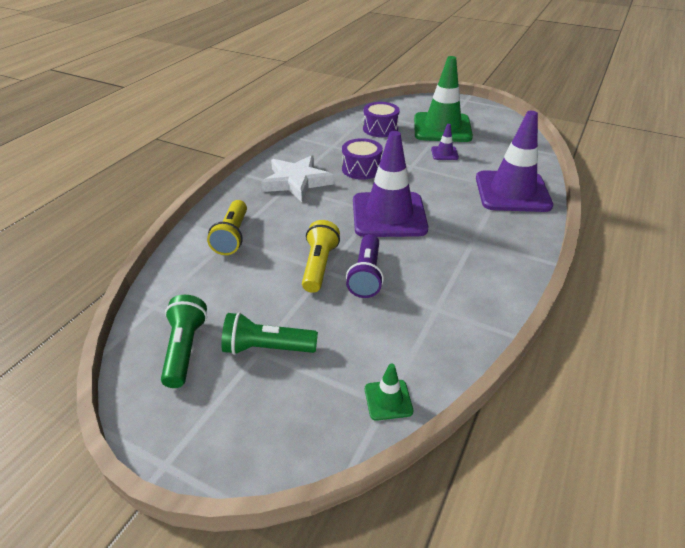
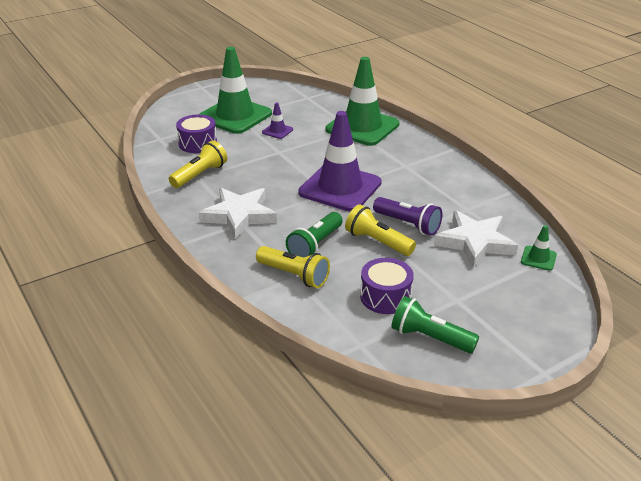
camera: 60 degrees left, 5 degrees down
(267, 348) = (456, 295): green flashlight -> green flashlight (315, 245)
(336, 146) = (200, 175): none -> yellow flashlight
(361, 169) = (256, 176): purple drum -> purple drum (385, 297)
(375, 334) = (475, 242): none -> white star
(512, 192) = (362, 127): purple traffic cone -> green traffic cone

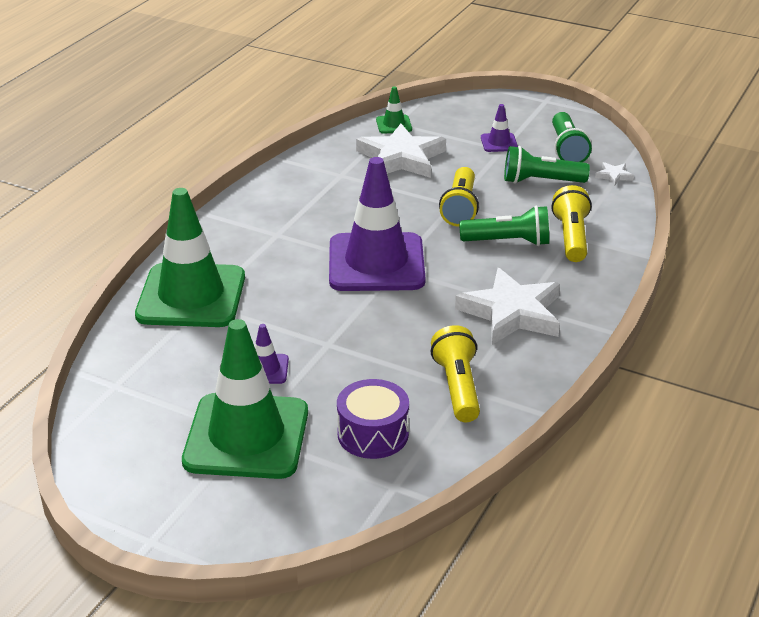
camera: 120 degrees left, 0 degrees up
(200, 175) = (457, 387): yellow flashlight -> yellow flashlight turned 75 degrees clockwise
(362, 343) = (614, 176): none -> white star
(385, 297) = (541, 181): purple drum -> green flashlight
(408, 224) = (408, 200): purple flashlight -> none
(469, 302) = (499, 143): none -> purple traffic cone

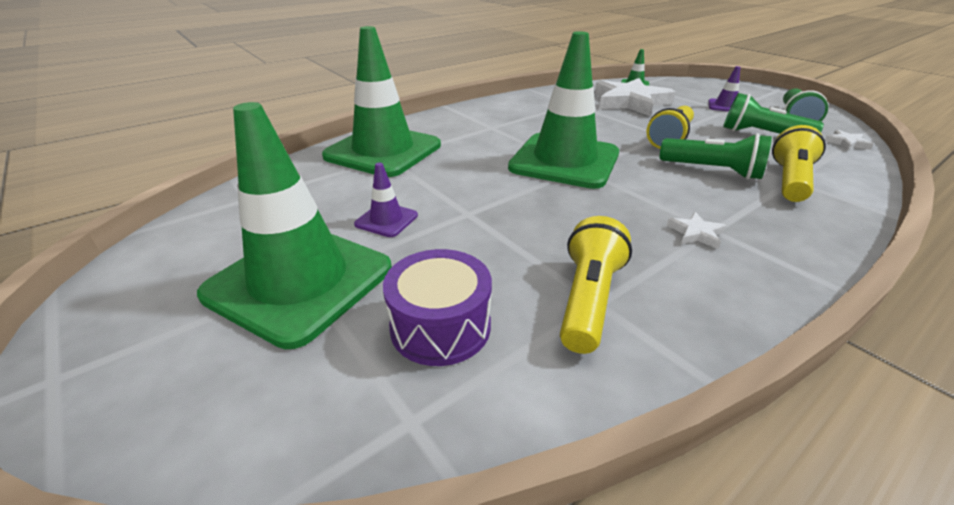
camera: 25 degrees right, 0 degrees up
(376, 263) = (564, 161): purple traffic cone -> green traffic cone
(511, 313) = (695, 233): white star -> white star, size x0.41

